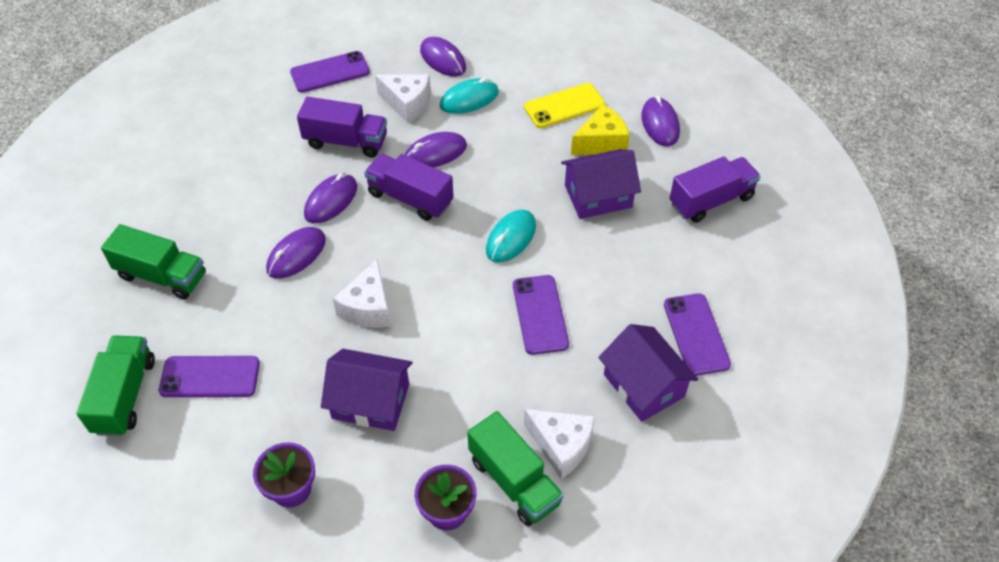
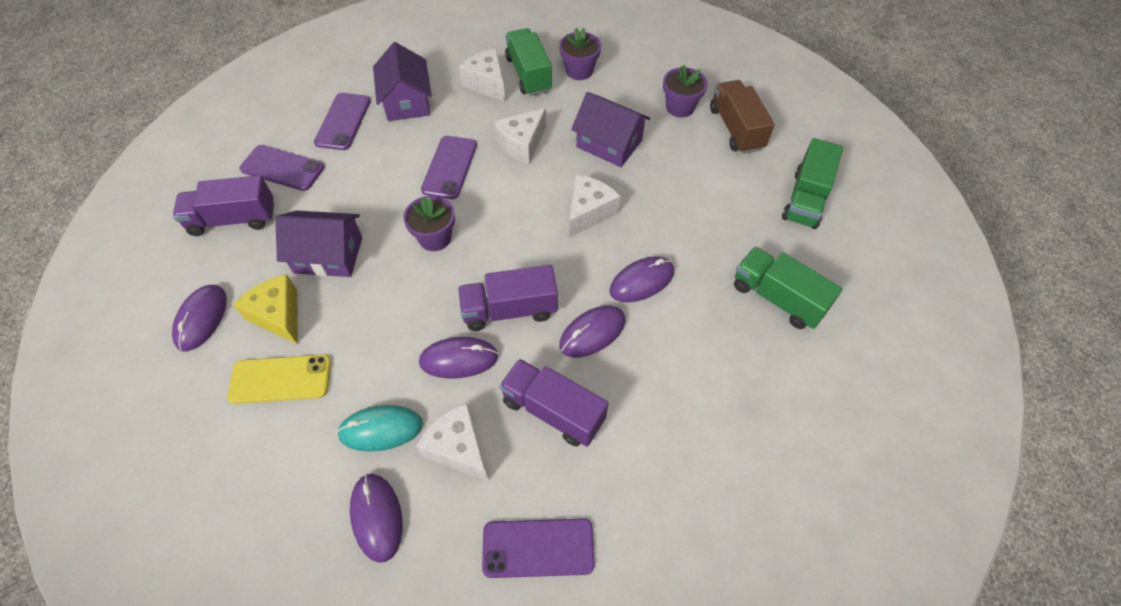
camera: 160 degrees left, 5 degrees up
(210, 377) = (734, 194): purple phone -> purple phone (282, 168)
(212, 475) = (736, 129): none -> brown truck
(410, 198) = (509, 310): purple truck -> purple truck turned 120 degrees clockwise
(474, 368) = (522, 144): none -> white cheese
(511, 238) = (435, 238): turquoise mouse -> purple flower pot
(601, 142) = (278, 315): yellow cheese -> yellow cheese turned 60 degrees clockwise

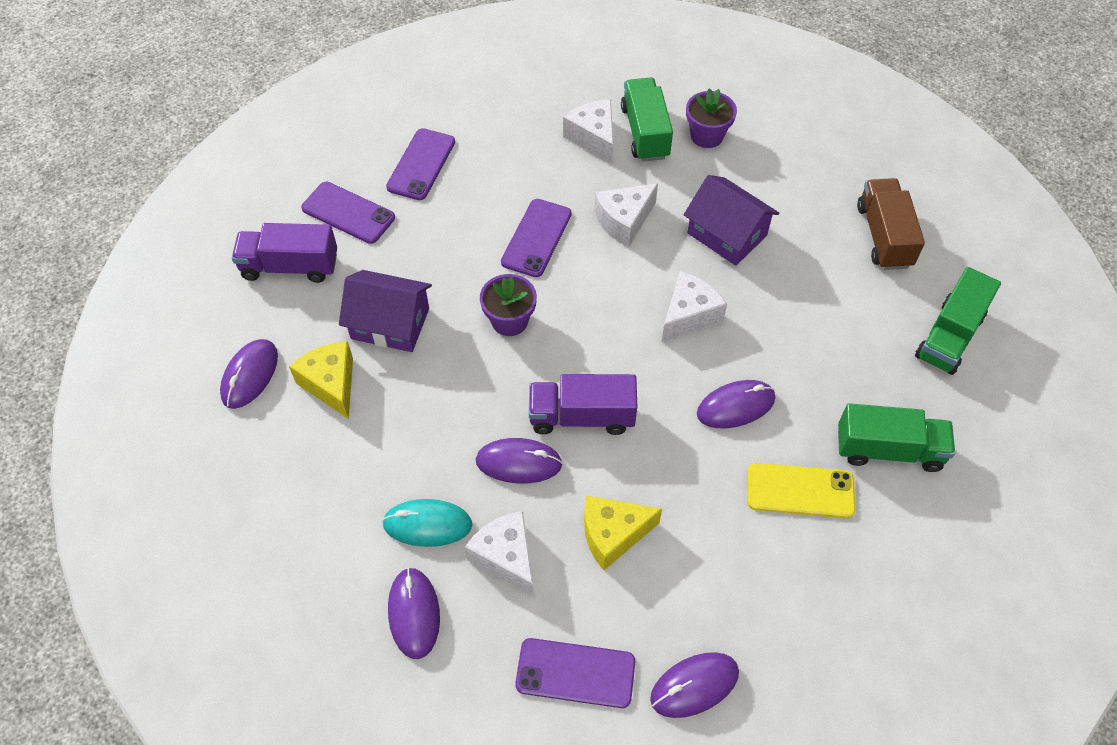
camera: 10 degrees right, 0 degrees up
(280, 379) = (328, 454): yellow phone -> yellow phone (800, 491)
(407, 101) = (497, 149): purple house -> none
(553, 411) = (612, 535): purple truck -> yellow cheese
(592, 333) = (669, 456): purple mouse -> purple mouse (694, 685)
(680, 107) = (821, 199): purple flower pot -> none
(777, 298) = (888, 449): green truck -> green truck turned 135 degrees clockwise

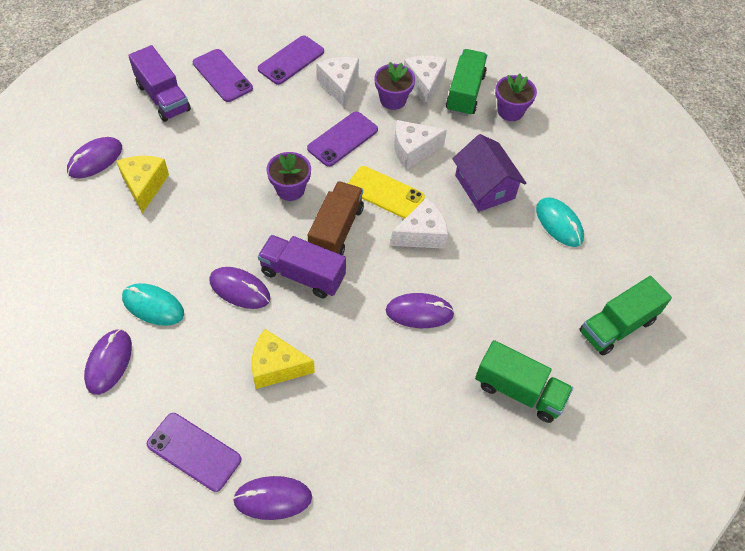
camera: 20 degrees right, 0 degrees up
(290, 266) = (163, 97): purple truck -> purple truck turned 150 degrees counterclockwise
(390, 324) = (207, 160): purple house -> none
(506, 557) = (193, 351): white cheese -> white cheese (339, 86)
(568, 170) = (393, 100): none -> purple flower pot
(800, 491) = (432, 393): yellow phone -> yellow phone (385, 193)
(829, 246) = (559, 223): none -> turquoise mouse
(883, 236) = (607, 232): brown truck -> brown truck (336, 230)

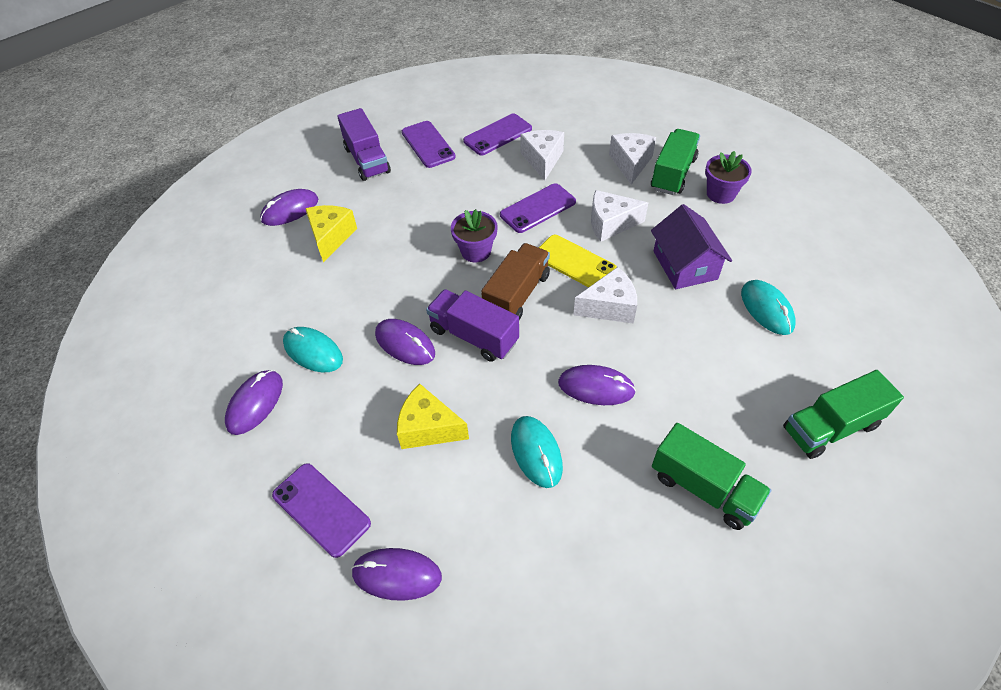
camera: 15 degrees right, 5 degrees down
(375, 377) = (536, 452): none -> turquoise mouse
(393, 100) = (595, 175): purple flower pot -> none

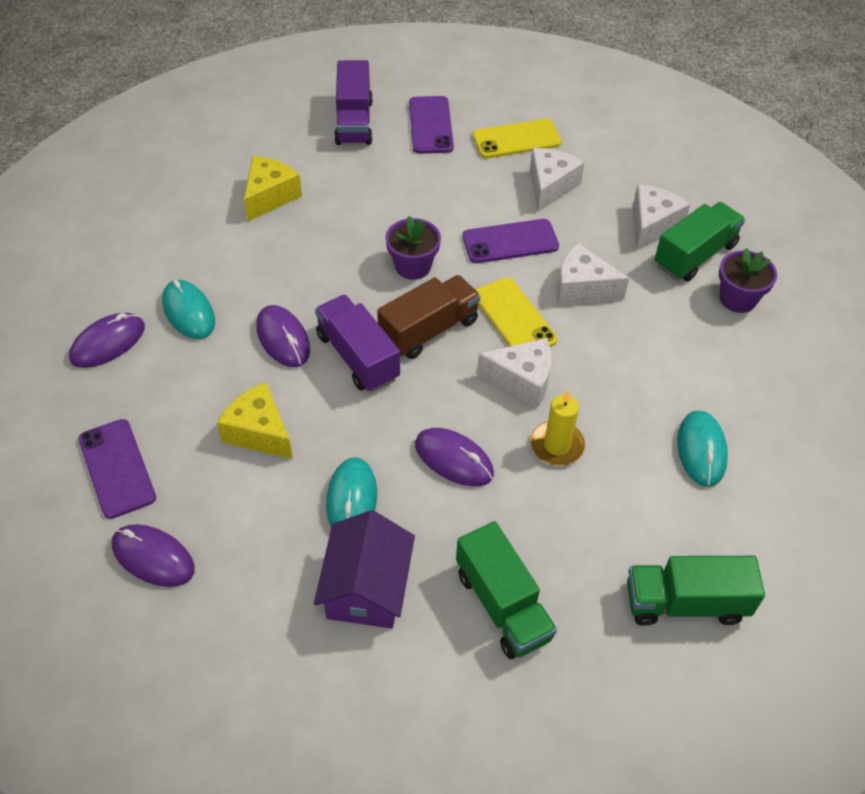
camera: 20 degrees right, 0 degrees up
(290, 210) = (243, 152): purple mouse -> none
(497, 135) = (516, 139): purple phone -> yellow phone
(665, 346) = (557, 445): none -> yellow candle
(685, 265) = (638, 366): purple house -> purple house (367, 587)

